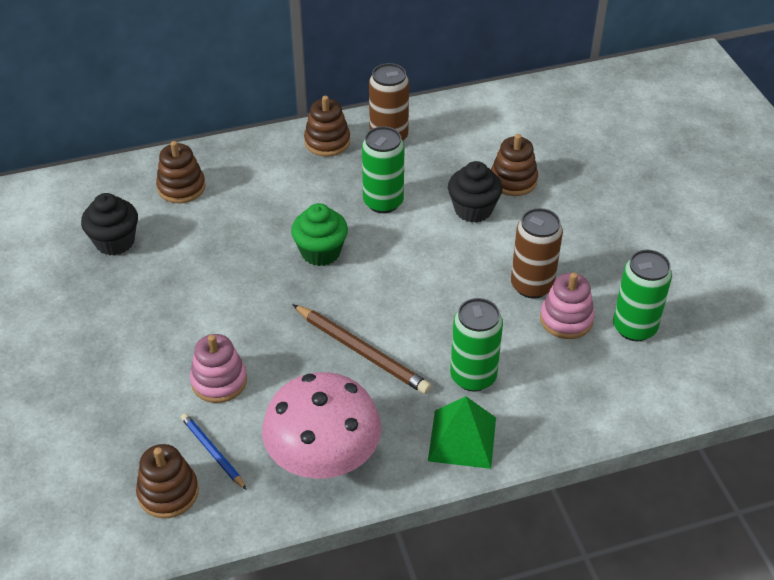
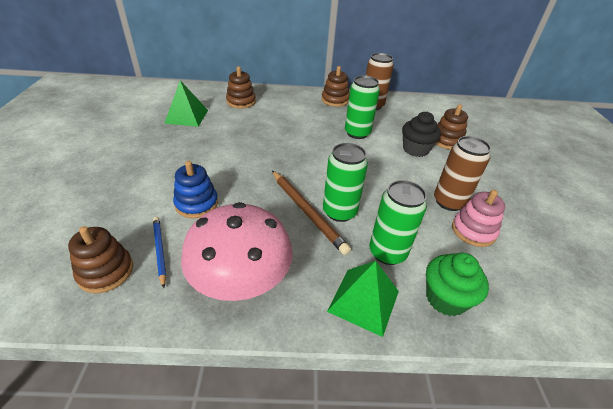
camera: 15 degrees right, 5 degrees down
(115, 242) = (187, 116): black cupcake -> green pyramid
(219, 381) = (196, 204): pink stacking toy -> blue stacking toy
(320, 252) = (306, 148): green cupcake -> green cupcake (445, 298)
(634, 327) = (532, 252): green can -> green can (339, 212)

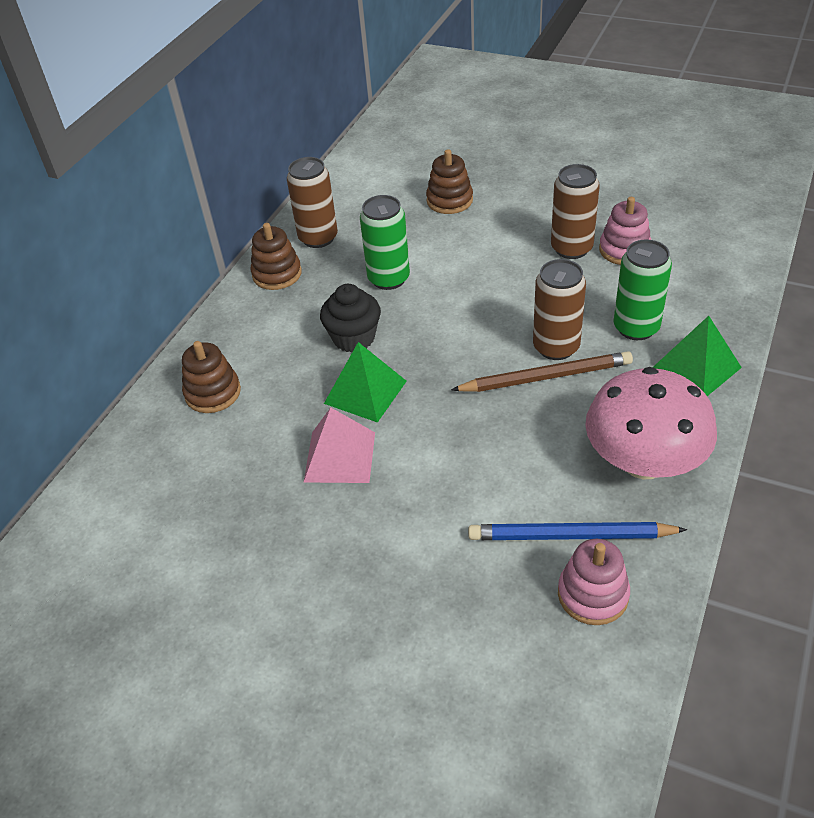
camera: 60 degrees left, 5 degrees up
(106, 272) = (593, 594): brown stacking toy -> pink stacking toy
(160, 251) = (571, 535): blue pencil -> blue pencil, size x1.66
(187, 116) = (225, 476): green pyramid -> green pyramid (365, 392)
(196, 204) = (488, 488): blue stacking toy -> none
(208, 145) = (340, 457): none -> pink pyramid
(339, 212) = (556, 347): green can -> brown can
(415, 149) = (456, 236): black cupcake -> black cupcake (354, 338)
(445, 298) = (708, 307): green cupcake -> none

